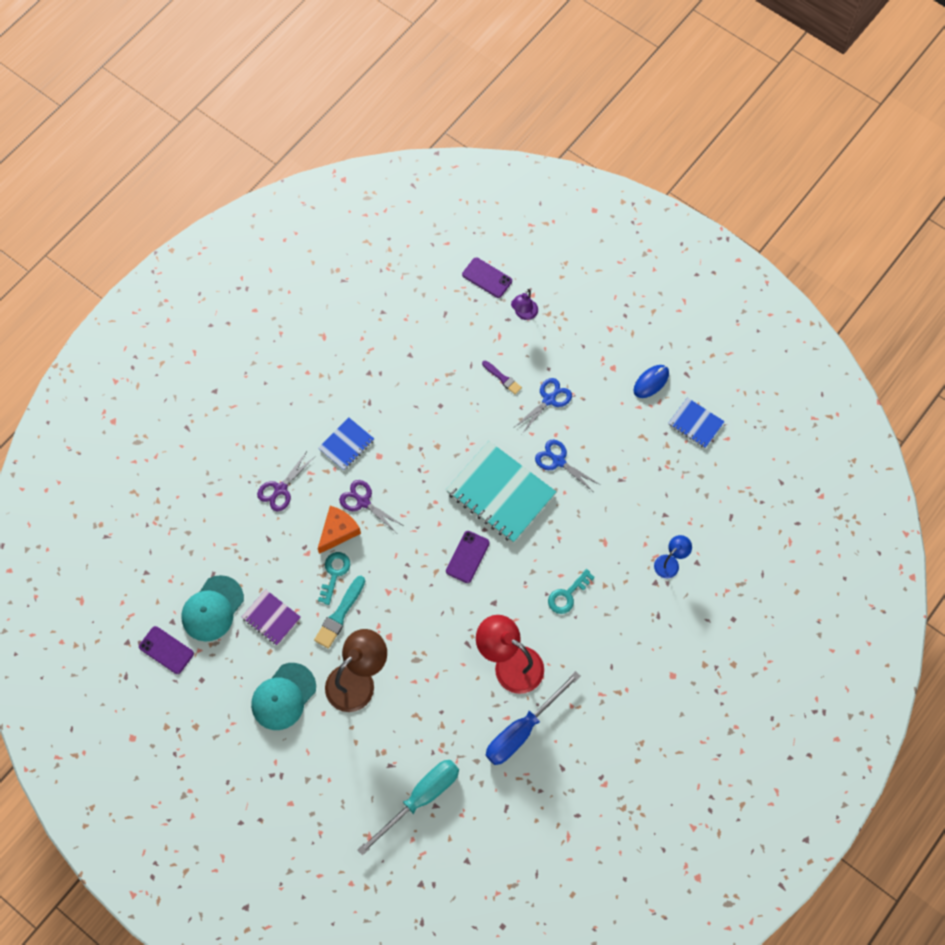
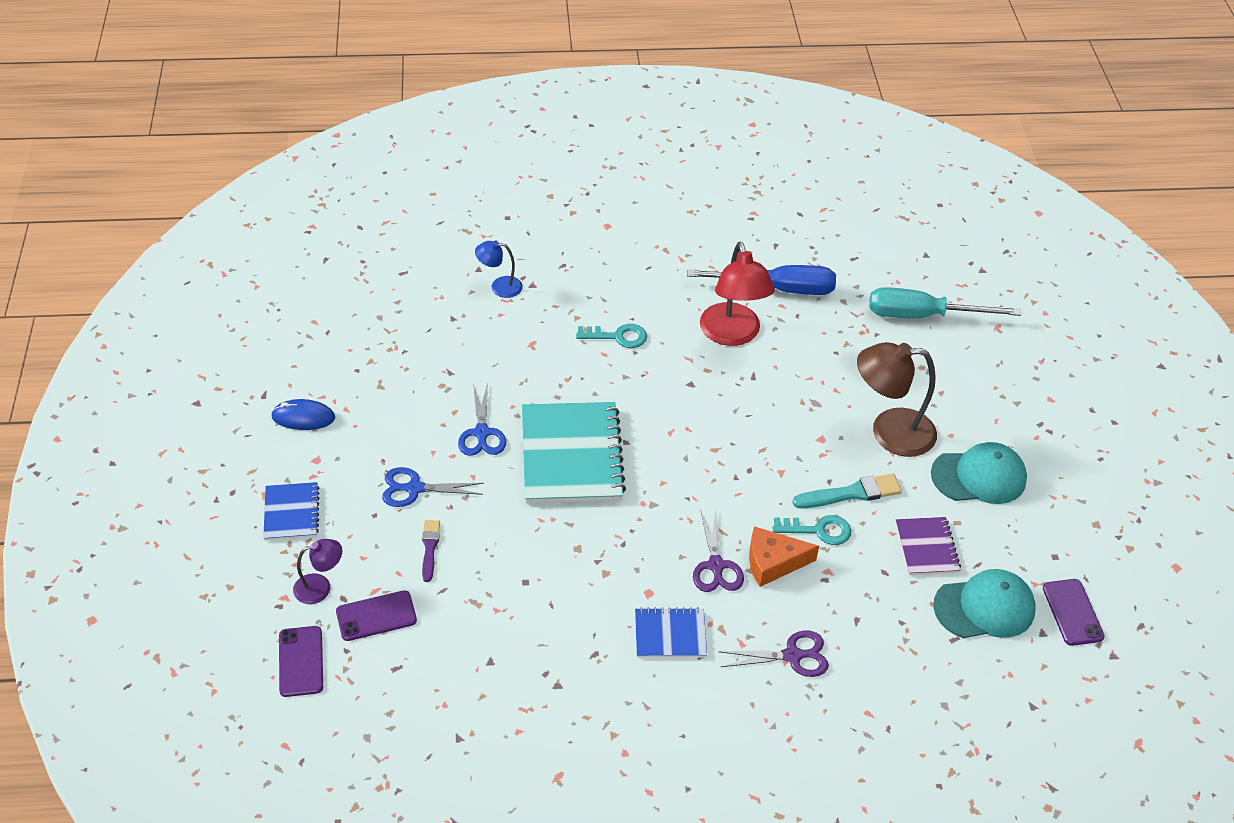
camera: 135 degrees left, 20 degrees down
(334, 573) = (818, 530): turquoise key -> turquoise key turned 150 degrees counterclockwise
(467, 557) = (670, 435): purple phone -> purple phone (376, 616)
(695, 424) = (321, 354): blue notebook -> blue notebook (292, 513)

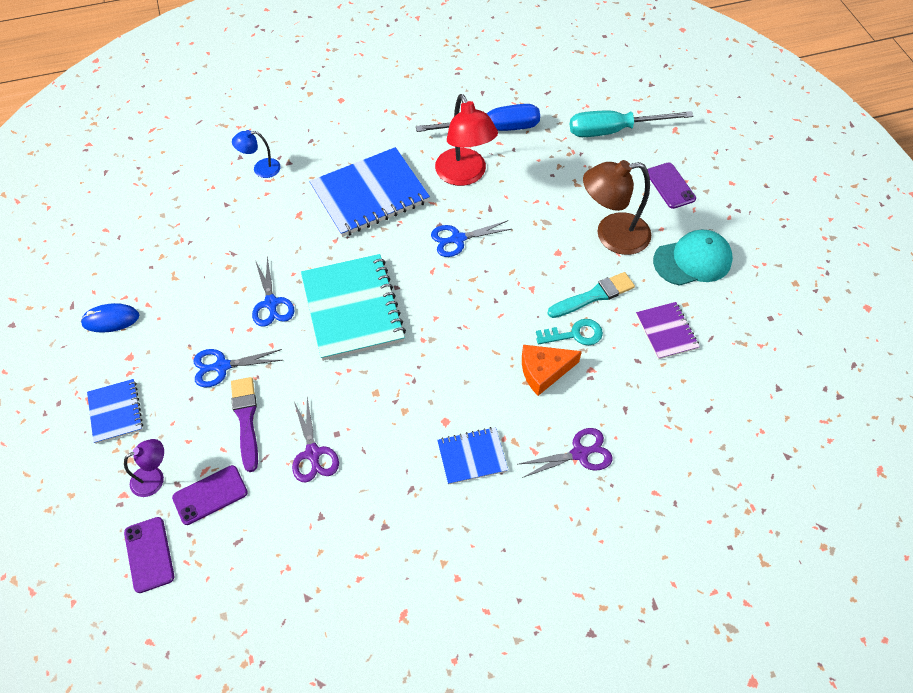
camera: 10 degrees left, 10 degrees up
(430, 548) = (246, 419): purple brush -> purple brush, size x1.57
(618, 337) = (370, 194): turquoise key -> blue notebook
(708, 403) = (458, 239): none -> blue scissors
(716, 566) = (497, 384): purple scissors -> purple scissors (313, 453)
(984, 607) = (726, 375): turquoise cap -> none
(1072, 612) = (797, 364): purple phone -> purple phone (670, 186)

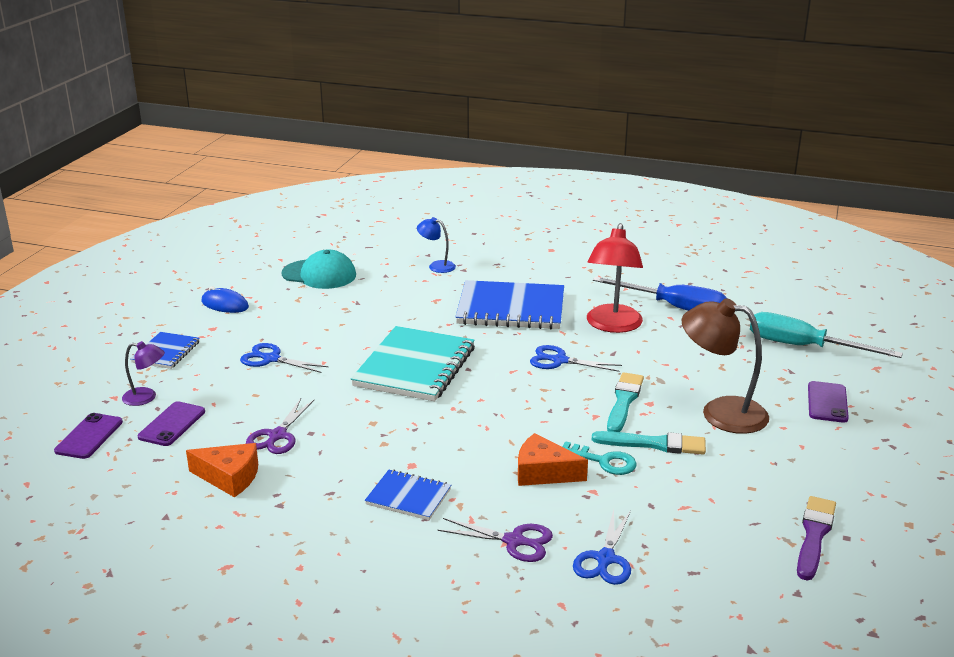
camera: 35 degrees right, 30 degrees down
(210, 495) = (172, 424): purple phone -> purple phone turned 75 degrees counterclockwise
(246, 419) = (251, 395): purple brush -> purple brush (814, 535)
(271, 303) = (352, 339): blue scissors -> blue scissors (605, 559)
(317, 523) = (229, 477): none -> orange cheese
(539, 260) = (624, 401): none -> turquoise brush
(666, 331) = (707, 498): purple notebook -> none
(692, 260) = (795, 461): turquoise cap -> turquoise cap (319, 274)

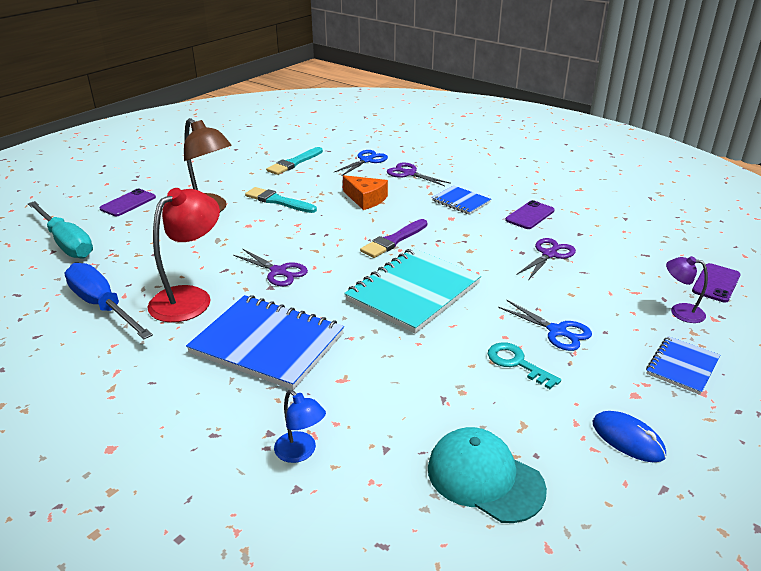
camera: 160 degrees left, 5 degrees up
(172, 424) = (643, 280): purple phone -> purple phone (530, 215)
(229, 477) = (585, 232): orange cheese -> none
(559, 360) = (278, 272): blue scissors -> purple scissors
(604, 461) = (321, 198): turquoise key -> turquoise key (516, 363)
(624, 401) = (265, 230): turquoise brush -> turquoise brush (294, 163)
(814, 535) = (250, 152): purple brush -> purple brush (393, 240)

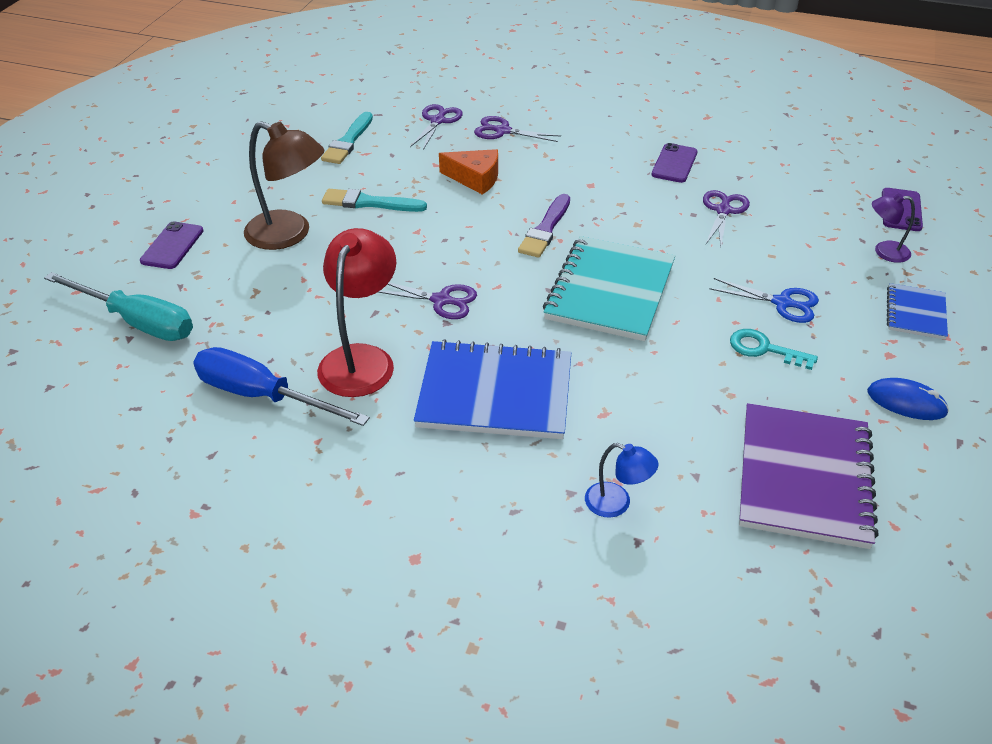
camera: 20 degrees left, 10 degrees up
(366, 160) = (438, 121): blue scissors -> purple scissors
(461, 202) = (588, 160): blue notebook -> none
(484, 478) = (804, 477): turquoise cap -> purple notebook

